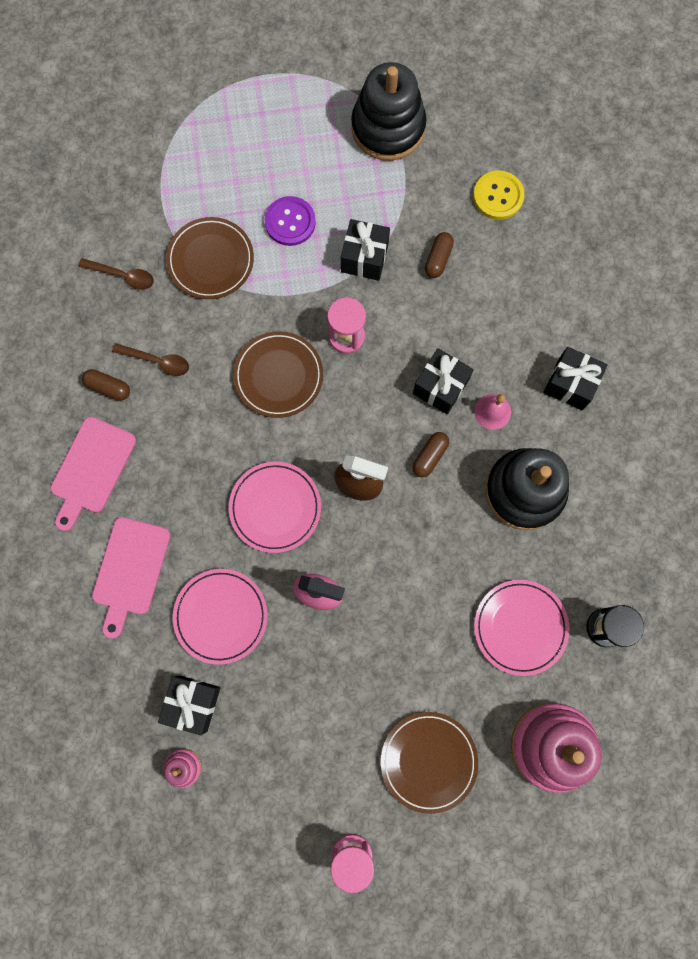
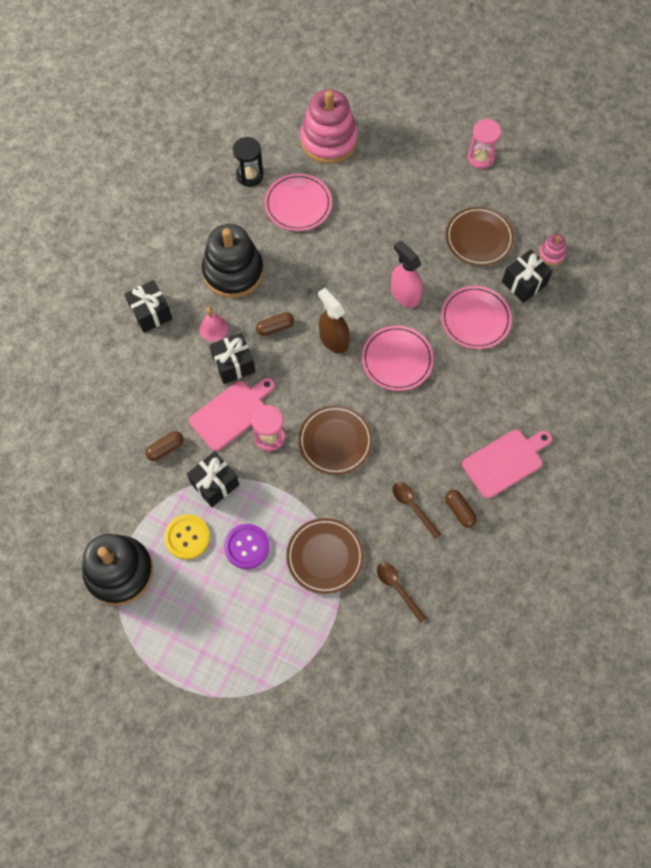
camera: 145 degrees left, 10 degrees down
(130, 570) = (517, 381): pink cutting board -> pink cutting board (231, 413)
(428, 761) = (404, 174): brown plate -> brown plate (479, 238)
(498, 196) = (87, 465): yellow button -> yellow button (187, 537)

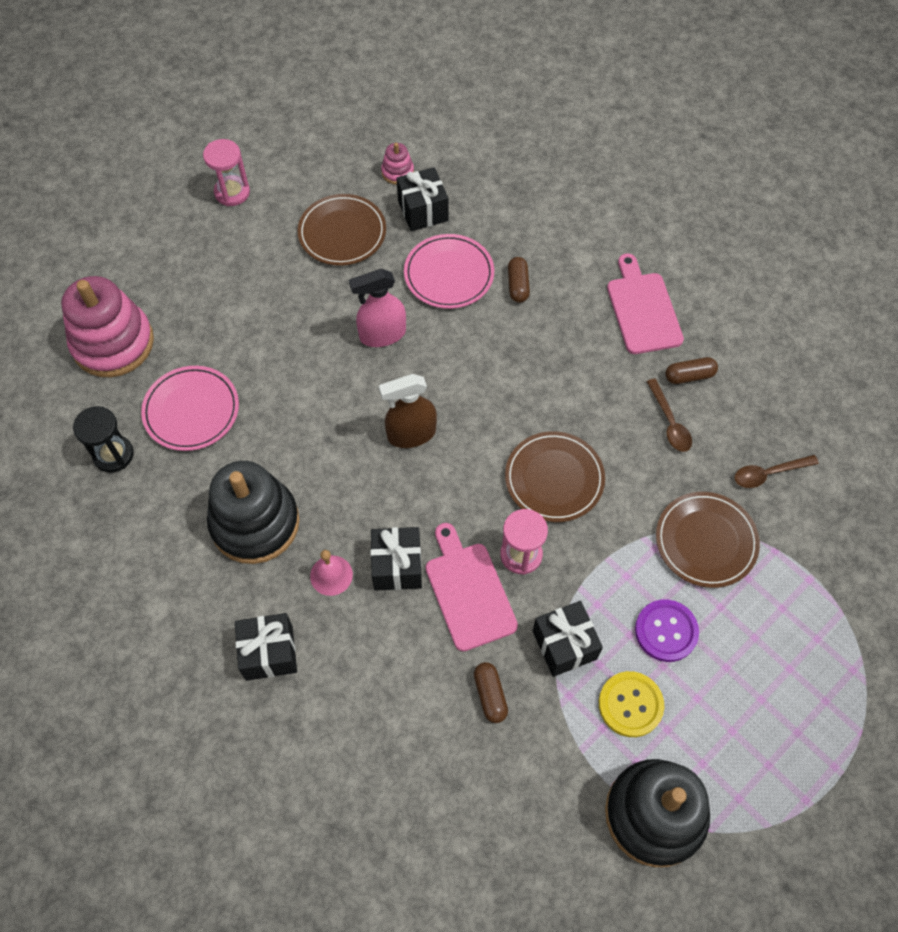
camera: 70 degrees left, 5 degrees down
(275, 327) = (364, 497): brown capsule -> brown capsule (518, 285)
(397, 360) = (469, 373): pink plate -> none
(413, 507) = (669, 422): brown spoon -> brown spoon turned 90 degrees counterclockwise

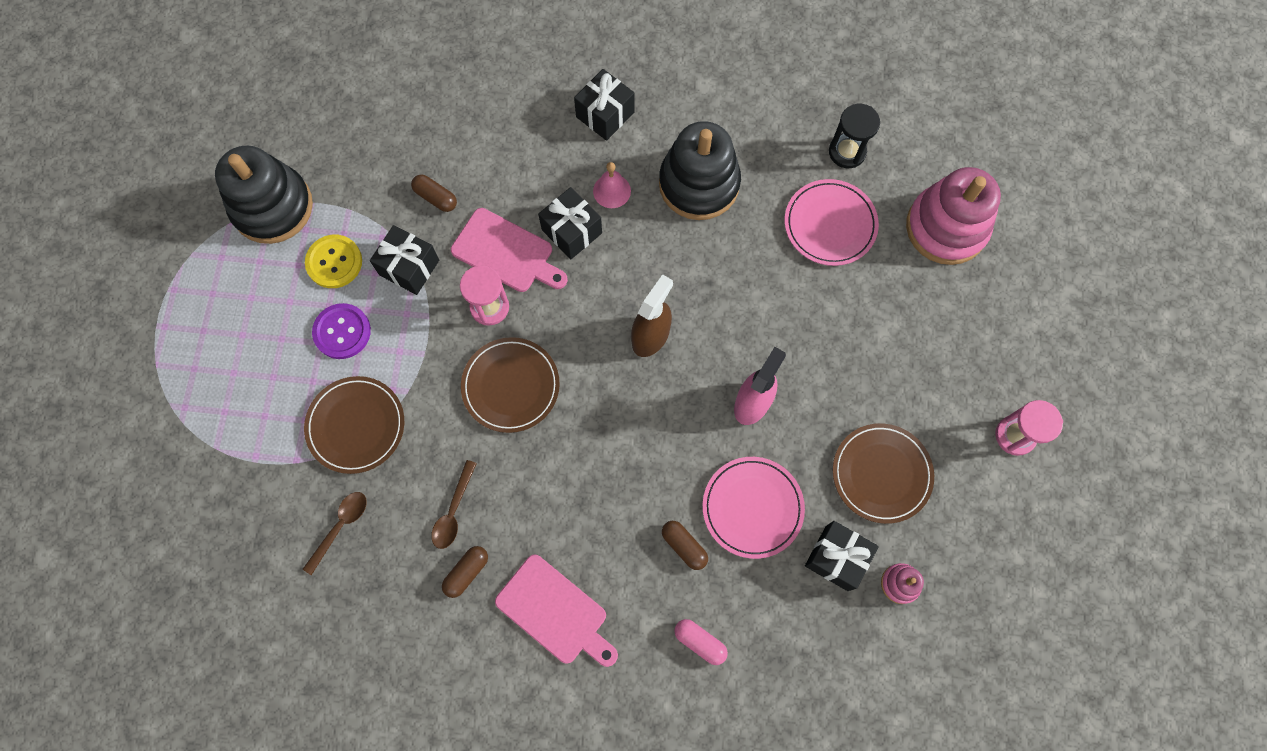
camera: 140 degrees right, 10 degrees up
(557, 229) = (700, 642): none -> pink capsule
(669, 422) = (453, 511): brown spoon -> brown spoon turned 105 degrees counterclockwise

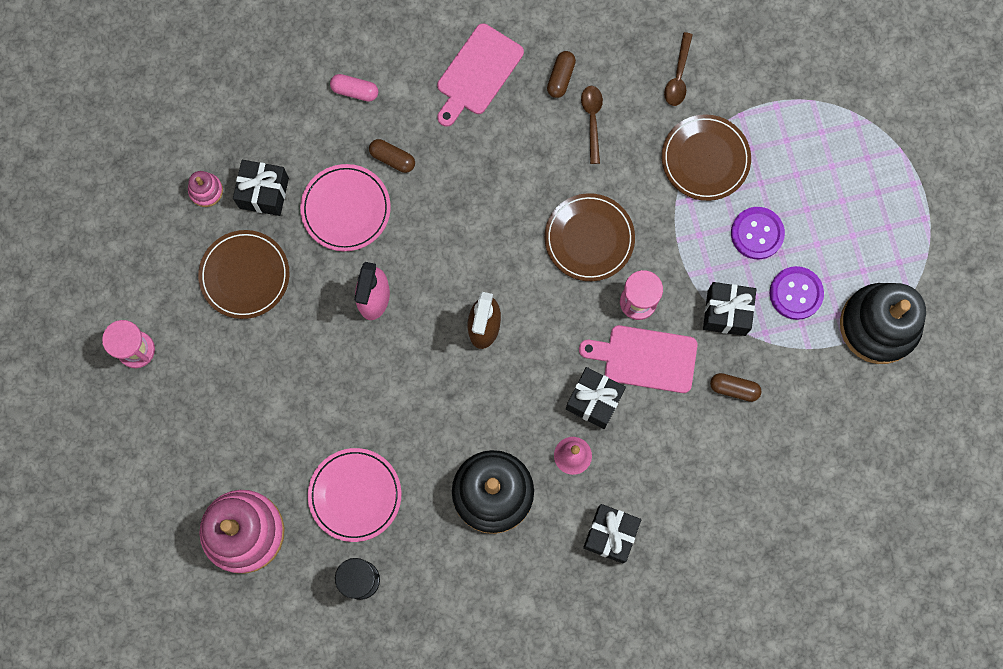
camera: 160 degrees right, 5 degrees up
(334, 262) = (796, 293): yellow button -> purple button
(555, 612) = (477, 73): pink cutting board -> pink cutting board turned 75 degrees counterclockwise

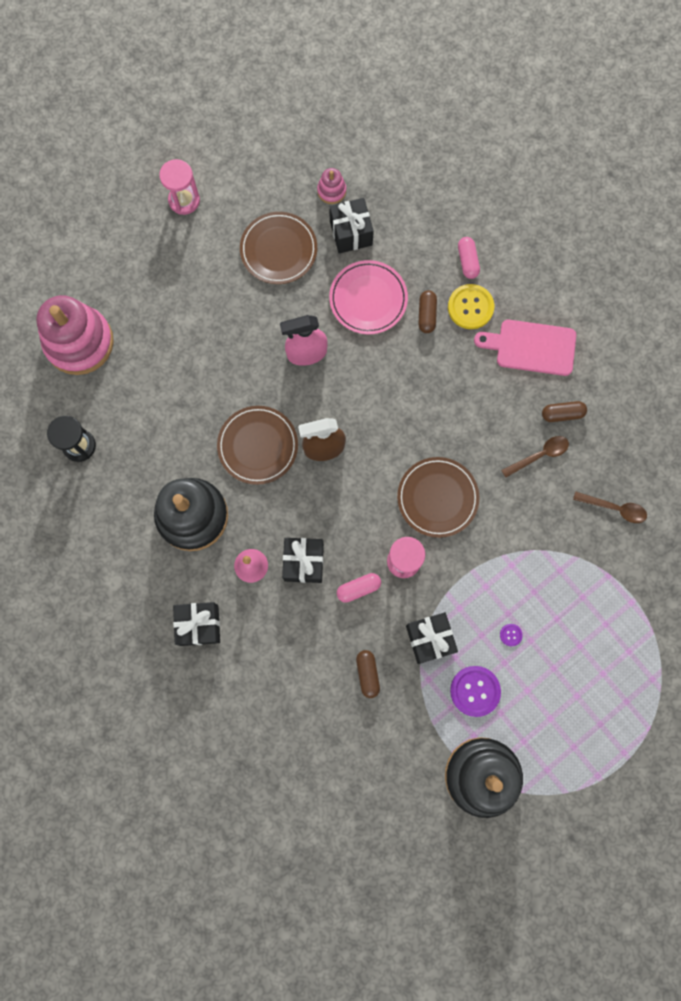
camera: 65 degrees right, 0 degrees up
(355, 495) = (144, 411): pink plate -> none
(406, 112) = (470, 307): none -> yellow button
(645, 358) = (358, 588): pink cutting board -> pink capsule
(678, 76) = (614, 508): brown spoon -> brown spoon turned 150 degrees counterclockwise
(705, 159) = (553, 563): brown plate -> brown plate (258, 446)
(757, 233) = (511, 635): purple button -> purple button, size x0.45

